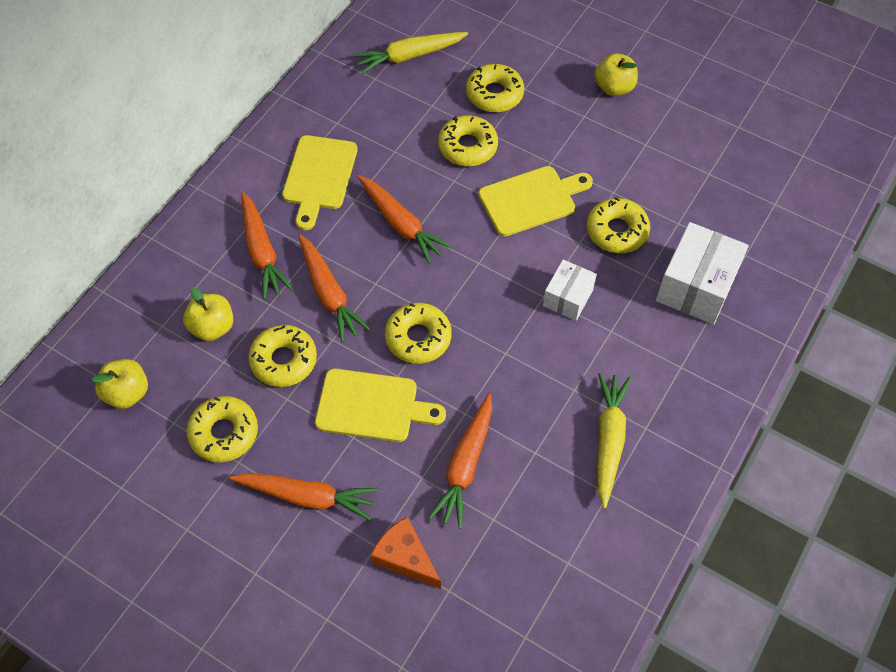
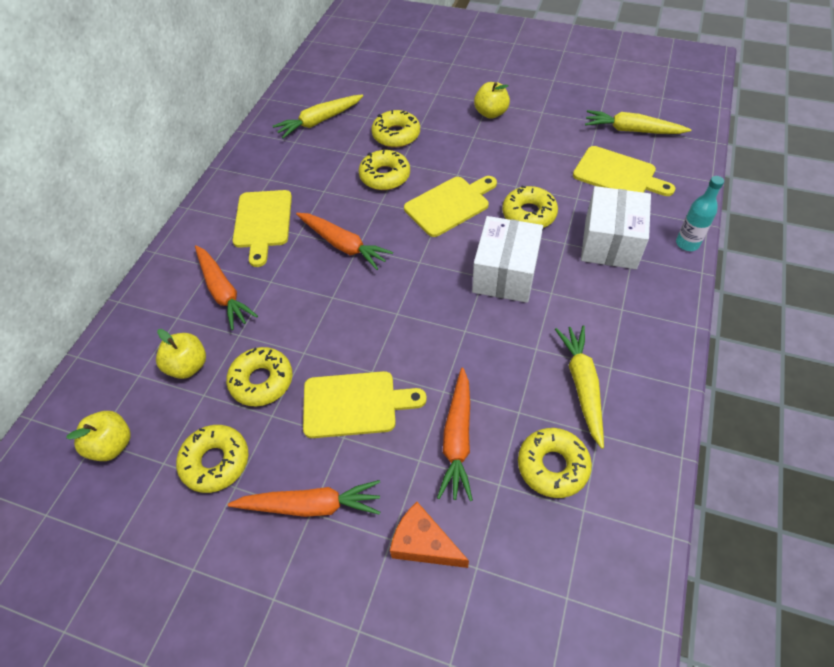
camera: 10 degrees left, 5 degrees down
(329, 293) = (292, 314): orange carrot -> none
(418, 338) = (382, 334): yellow donut -> yellow donut (552, 466)
(568, 298) = (505, 274): white box -> white box, size x1.67
(736, 202) = (618, 174): none -> yellow cutting board
(775, 147) = (632, 130): none -> yellow carrot
(782, 307) = (687, 243): none -> turquoise bottle

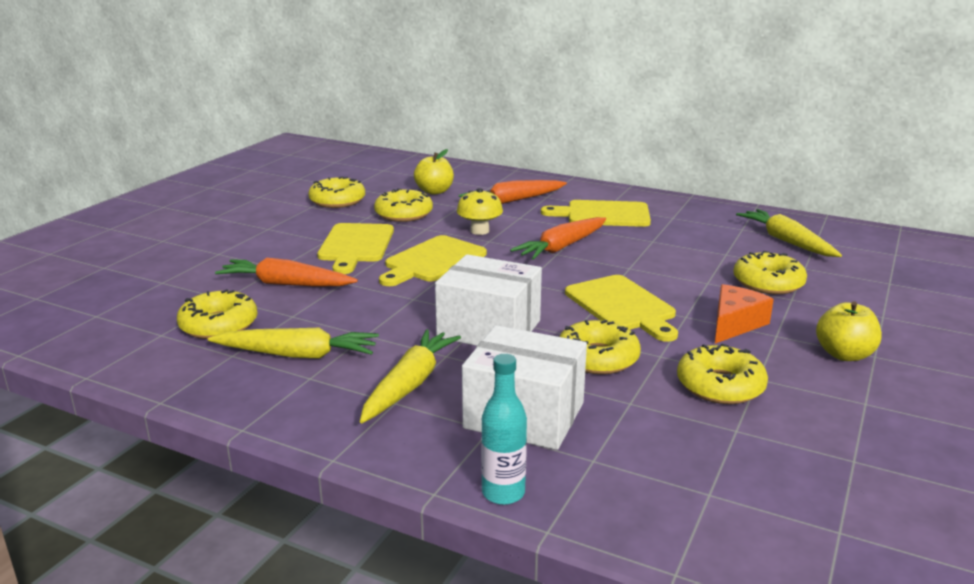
camera: 95 degrees right, 30 degrees down
(112, 445) = (375, 174): yellow apple -> none
(308, 307) = (479, 231): none -> yellow mushroom
(311, 505) = (273, 228): orange carrot -> none
(385, 176) = (680, 272): yellow donut -> yellow donut (720, 386)
(423, 544) = (202, 264): orange cheese -> orange cheese (734, 324)
(618, 174) = (691, 454): yellow cutting board -> yellow cutting board (432, 261)
(632, 130) = (835, 498): yellow carrot -> yellow carrot (409, 384)

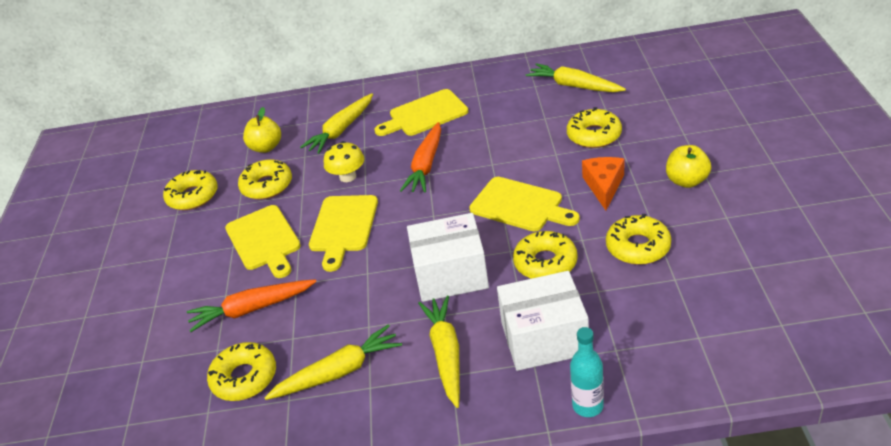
camera: 25 degrees left, 15 degrees up
(512, 201) = (341, 130): orange carrot -> yellow carrot

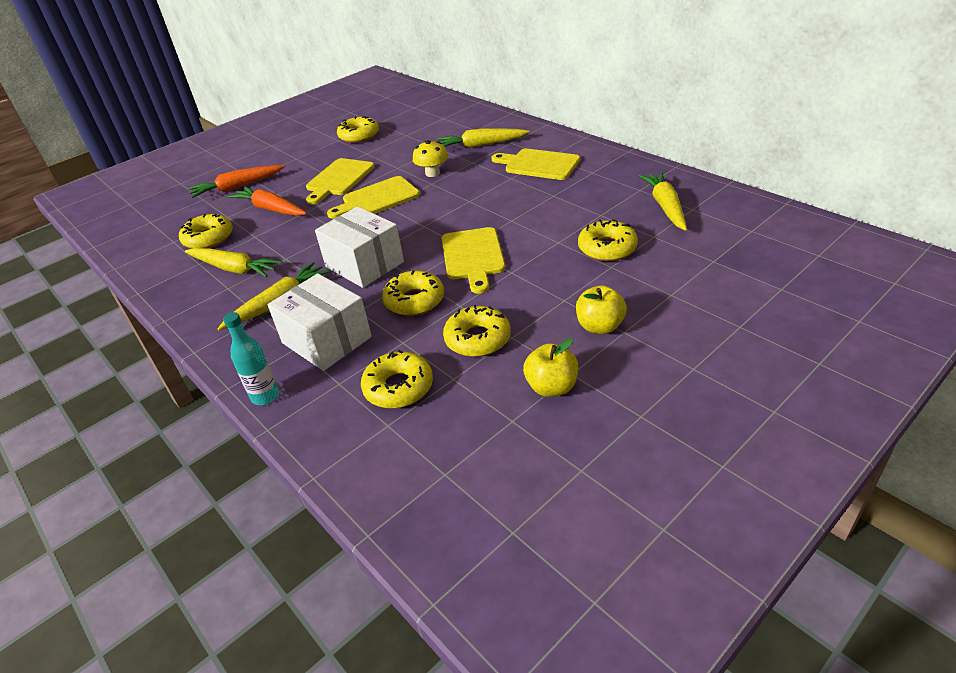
camera: 50 degrees right, 0 degrees up
(266, 147) = (432, 131): yellow apple -> yellow apple (551, 387)
(267, 186) = (393, 152): yellow donut -> yellow donut (398, 387)
(426, 165) = (478, 195): orange carrot -> orange carrot (238, 187)
(604, 186) = (541, 285): orange cheese -> none

